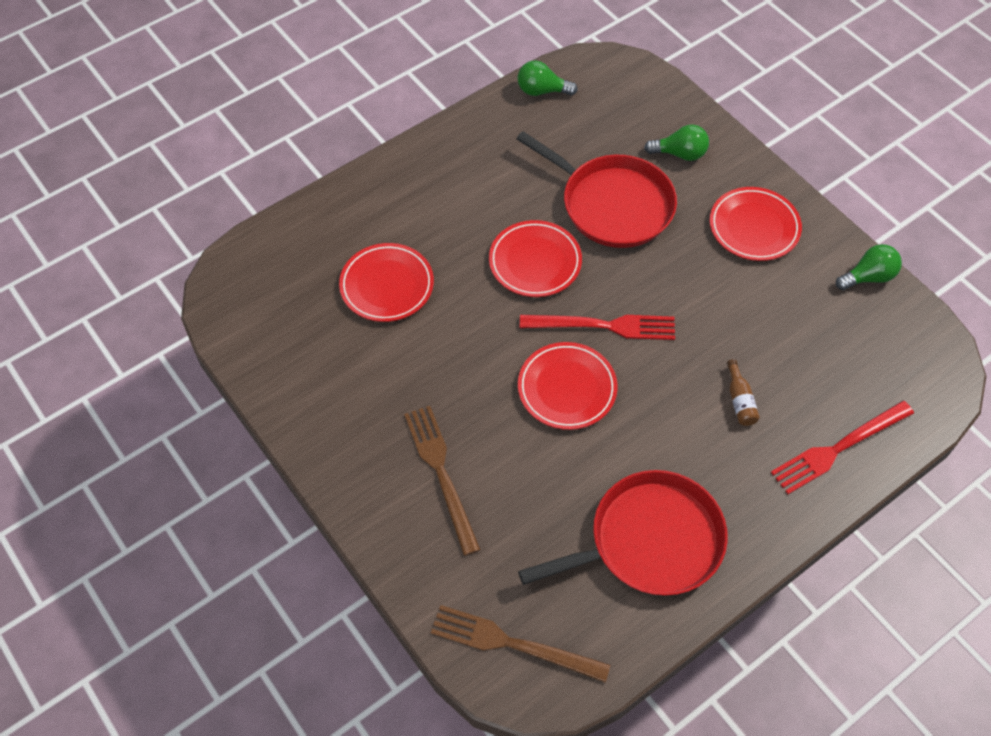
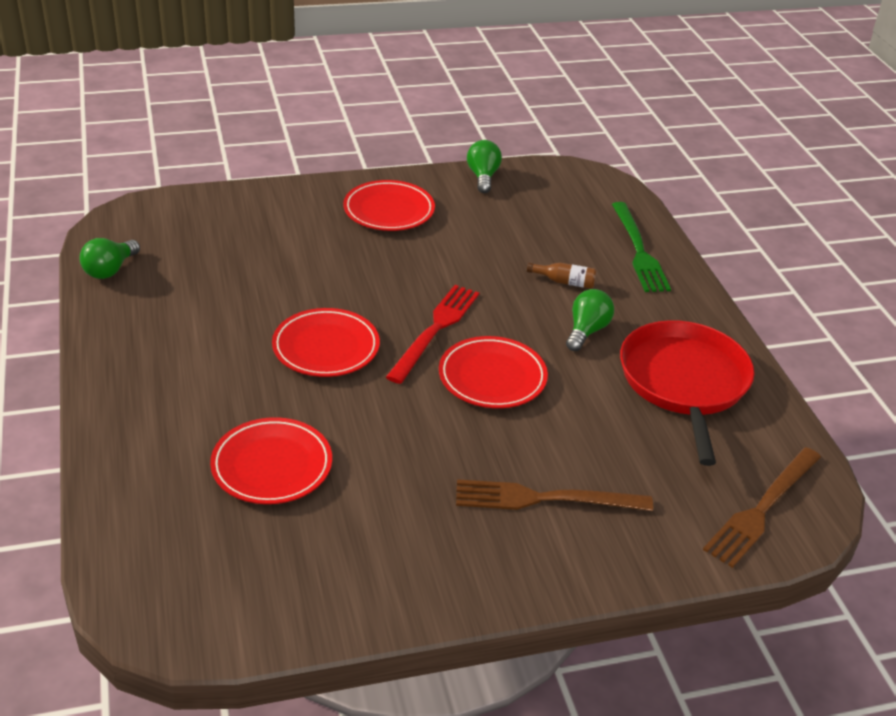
camera: 70 degrees left, 20 degrees down
(612, 204) = (296, 276): red pan -> none
(680, 154) = (272, 218): green light bulb -> green light bulb (586, 331)
(838, 448) = (638, 250): red fork -> green fork

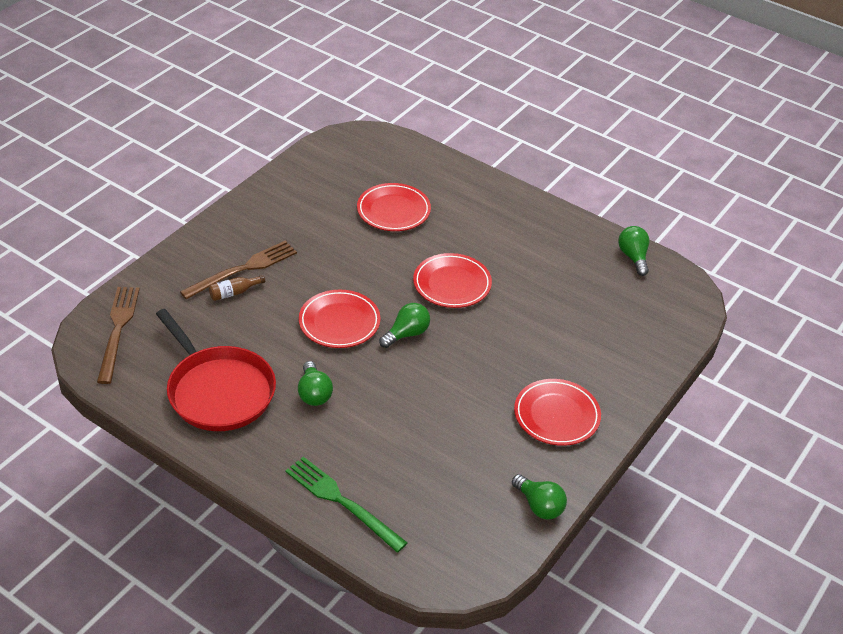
camera: 140 degrees right, 5 degrees up
(435, 330) = (407, 334): red fork -> green light bulb
(565, 282) = (367, 429): brown bottle -> brown bottle (234, 293)

